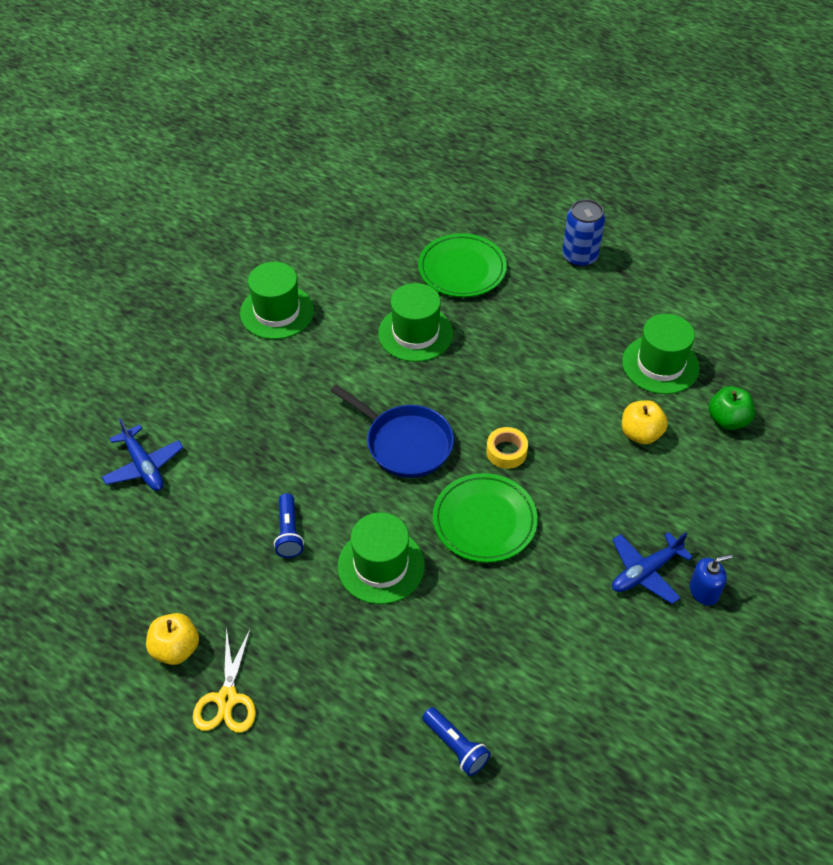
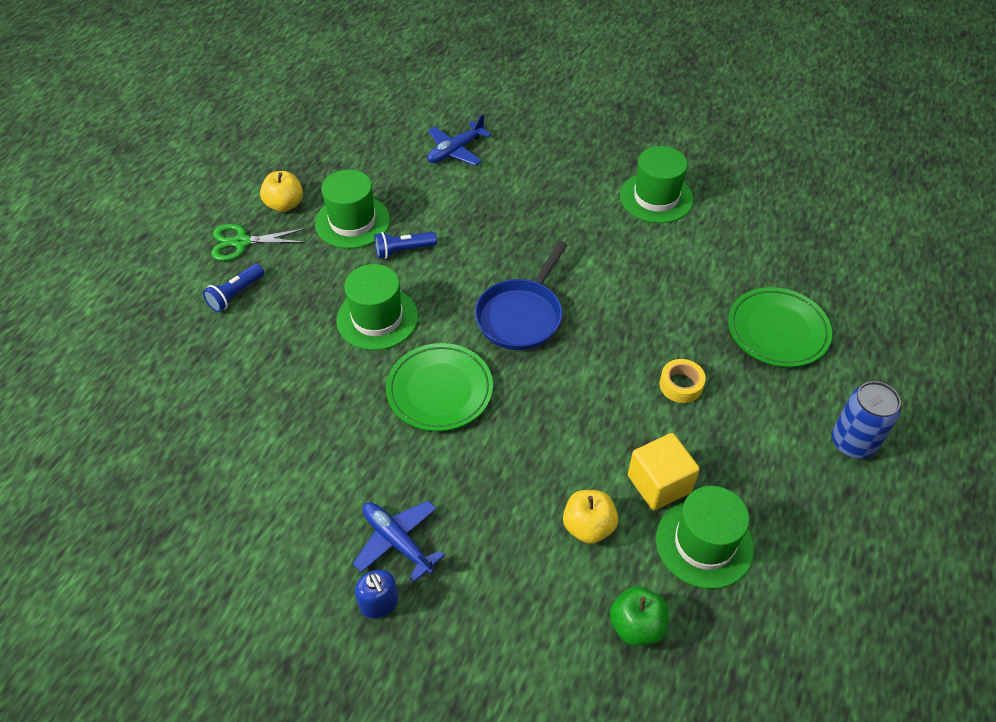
camera: 80 degrees right, 0 degrees up
(227, 699) = (241, 242): yellow scissors -> green scissors
(415, 333) = (667, 304): green hat -> green hat (352, 222)
(456, 746) = (197, 397): blue flashlight -> blue flashlight (235, 294)
(506, 452) = (530, 399): yellow tape -> yellow tape (681, 385)
(604, 380) = (659, 484): none -> yellow cube

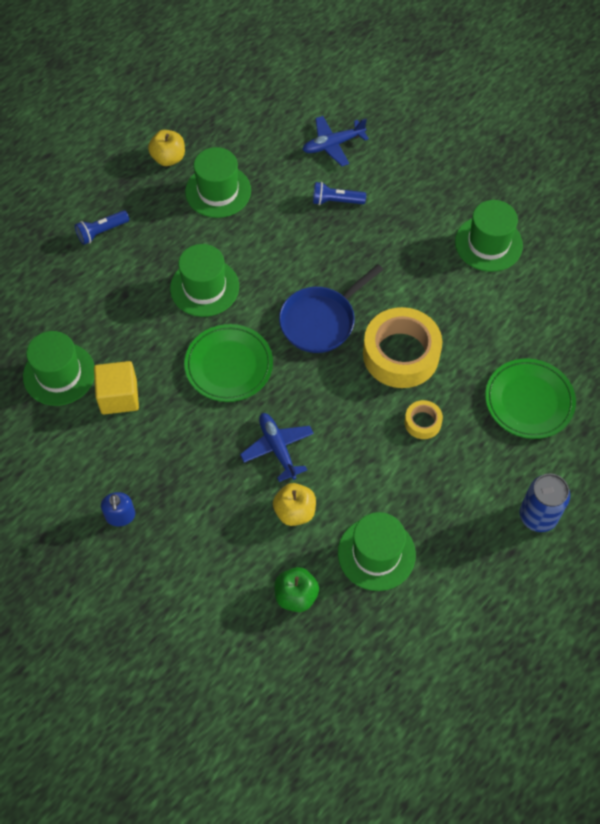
camera: 20 degrees right, 10 degrees up
(239, 460) = (59, 374): none -> green hat
(241, 242) = (121, 184): green scissors -> none
(397, 541) = (150, 475): blue plane -> blue plane (277, 448)
(403, 250) = (249, 231): blue flashlight -> blue flashlight (336, 201)
(622, 324) = (401, 354): none -> yellow tape
(659, 484) = (365, 497): yellow cube -> yellow cube (119, 396)

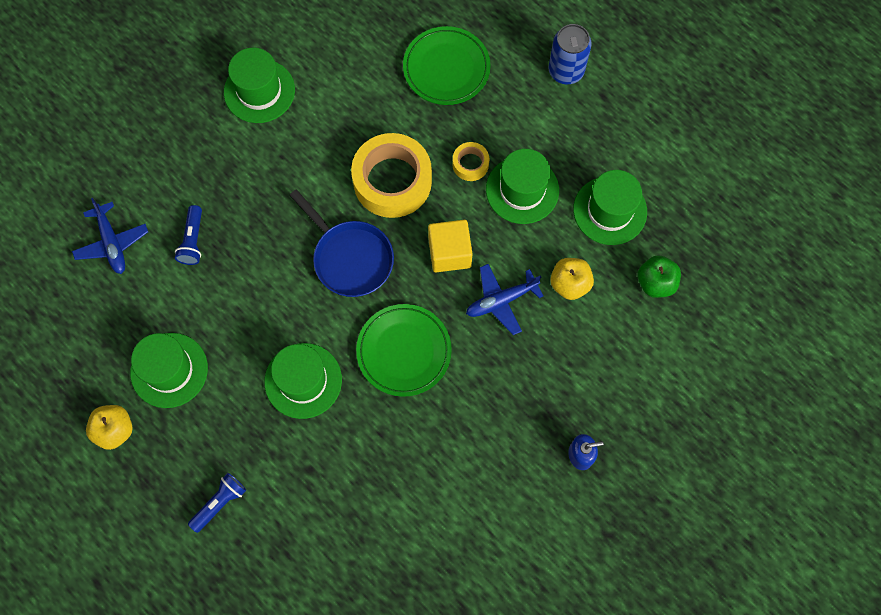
camera: 90 degrees left, 10 degrees up
(59, 374) = (413, 536): green hat -> green hat (522, 190)
(101, 232) = (219, 503): blue flashlight -> blue flashlight turned 105 degrees counterclockwise
(119, 396) = (441, 466): yellow cube -> yellow cube (449, 253)

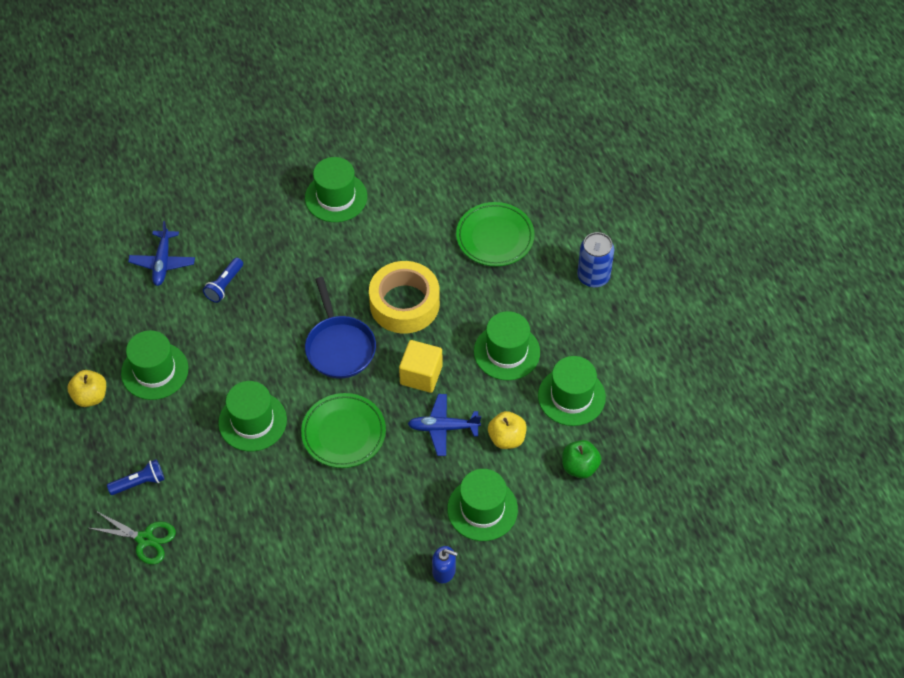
camera: 25 degrees right, 15 degrees down
(259, 563) = (145, 539): none -> green scissors
(470, 164) = (475, 316): yellow tape -> none
(584, 371) = (482, 509): none -> green hat

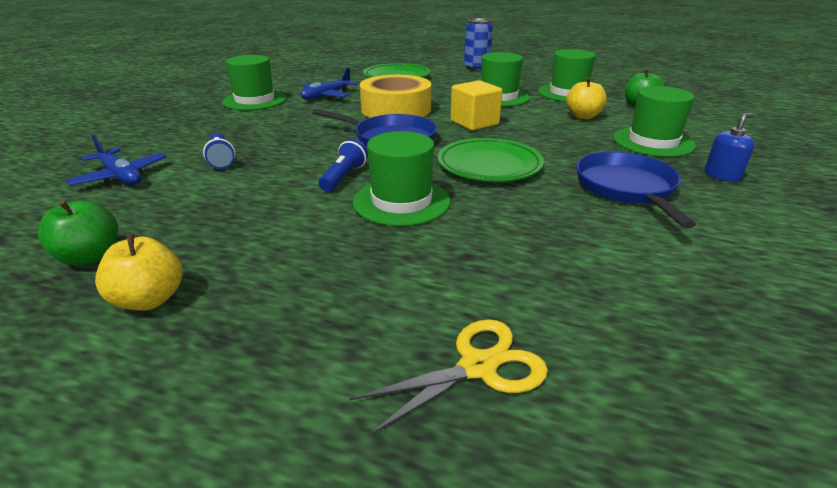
camera: 50 degrees left, 25 degrees down
(94, 341) = (90, 257): none -> green apple
(139, 483) = (362, 321): blue flashlight -> blue flashlight (344, 177)
(145, 539) = (478, 366): green scissors -> yellow scissors
(154, 371) = (223, 232): green hat -> none
(371, 525) = (627, 189): none -> blue pan
(443, 428) = (542, 131): blue plane -> blue plane (326, 96)

